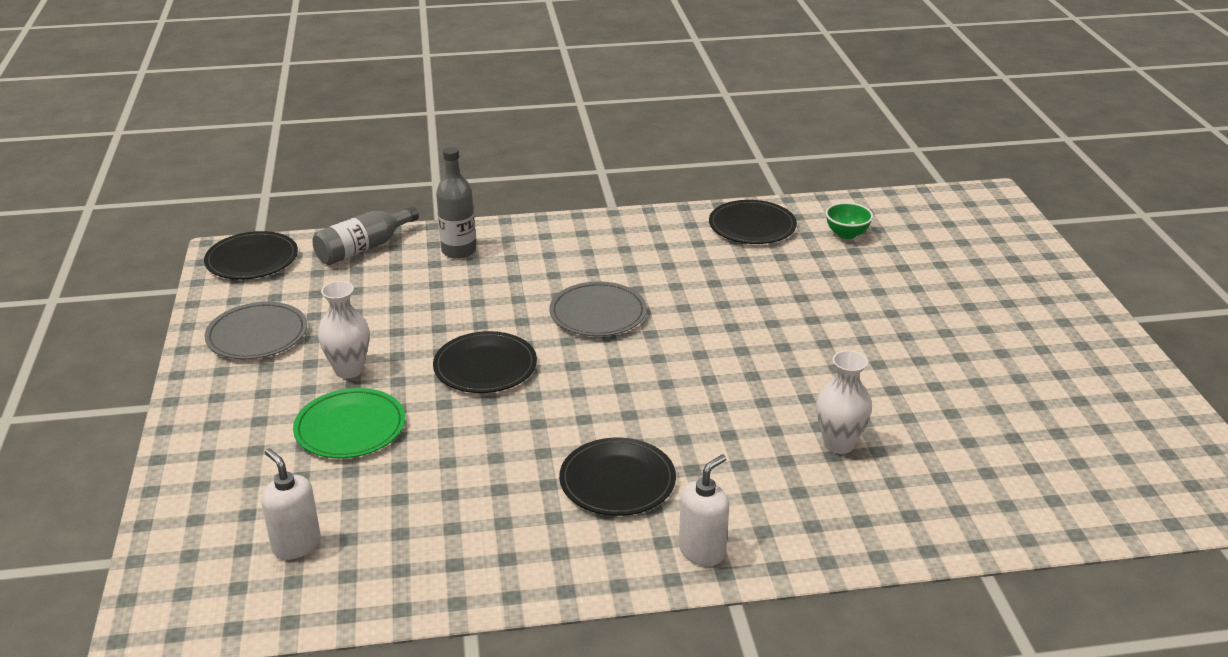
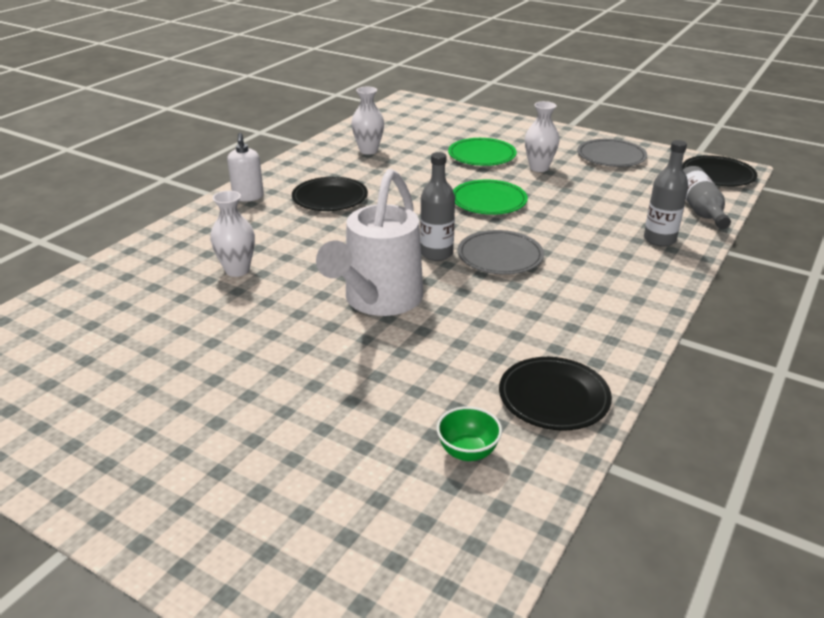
camera: 130 degrees right, 0 degrees up
(296, 545) = (411, 127): white soap dispenser -> none
(436, 535) = (368, 150): none -> white vase
(485, 366) = (488, 201): black plate -> green plate
(641, 347) = (436, 253): none -> grey bottle
(757, 339) = (379, 300): none -> white watering can

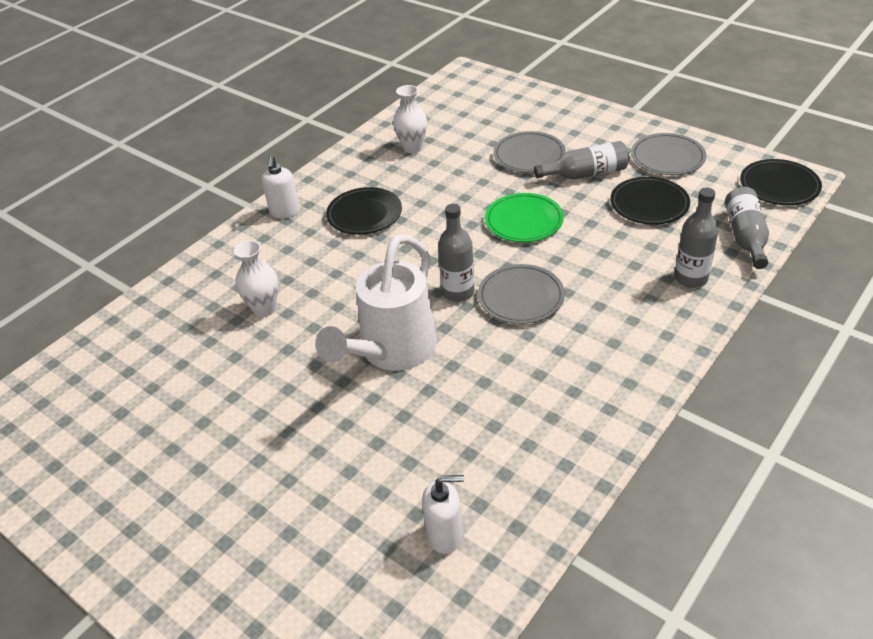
camera: 10 degrees right, 10 degrees up
(468, 452) = (445, 535): green bowl -> white soap dispenser
(482, 155) = (529, 155): green plate -> grey plate
(539, 168) = (586, 174): white vase -> grey bottle
(554, 397) = (537, 476): black plate -> black plate (649, 204)

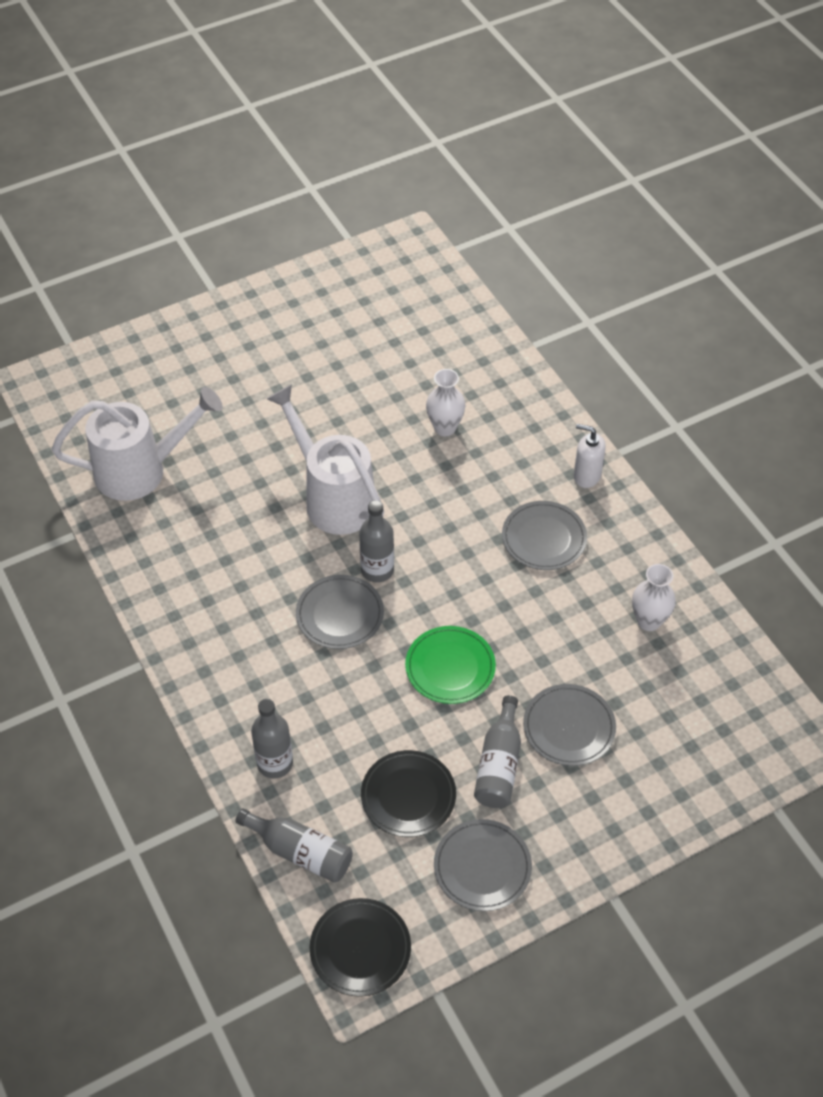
camera: 110 degrees right, 10 degrees up
(364, 214) = (544, 538): black plate -> grey plate
(445, 535) = (140, 471): white soap dispenser -> white watering can

